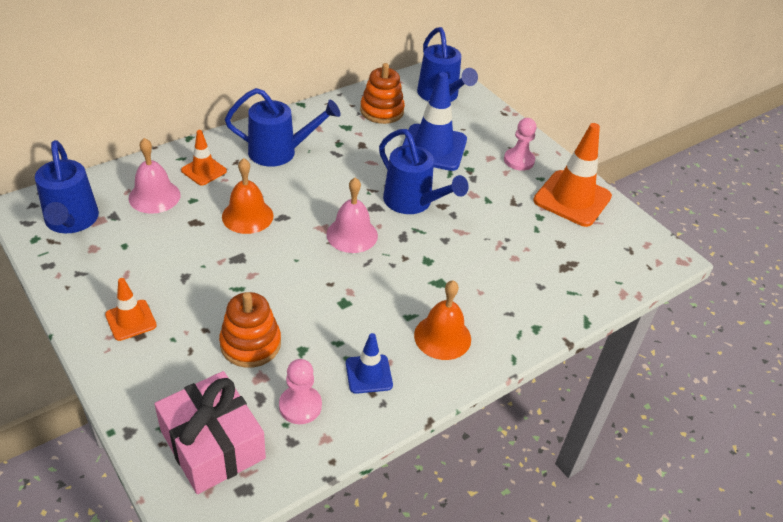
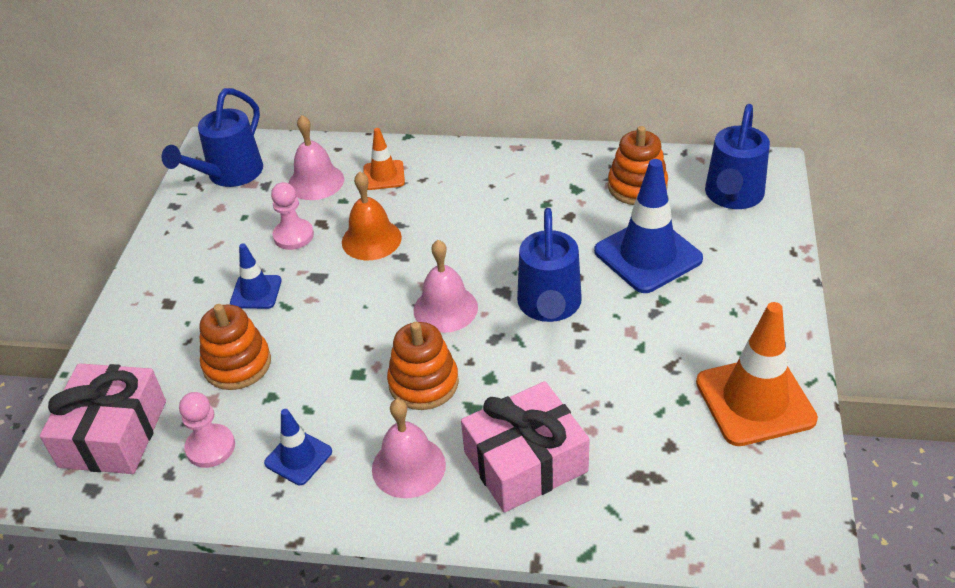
camera: 50 degrees right, 0 degrees up
(131, 320) = (176, 287): orange traffic cone -> none
(203, 291) = (256, 292): none -> blue traffic cone
(280, 152) = (474, 187): blue watering can -> none
(392, 285) = (423, 383): none -> orange stacking toy
(442, 337) = (408, 466): orange bell -> pink bell
(502, 294) = (525, 462): none -> pink gift
(519, 160) = (740, 319): pink pawn -> pink pawn (293, 236)

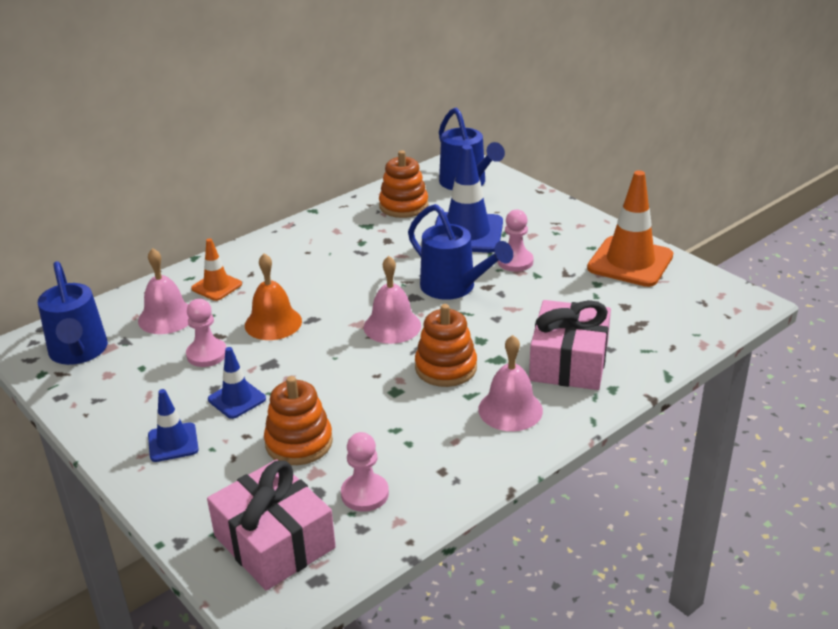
camera: 50 degrees left, 10 degrees down
(298, 457) = (435, 455): blue traffic cone -> blue traffic cone (173, 442)
(643, 317) = (515, 261): none -> pink pawn

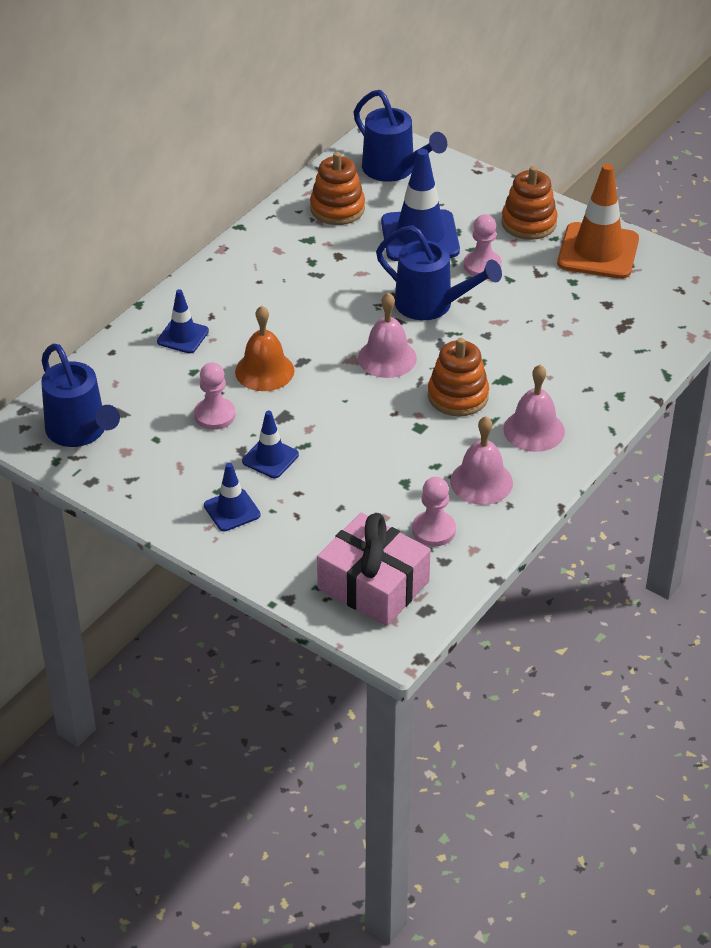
camera: 15 degrees left, 10 degrees up
(166, 317) = (149, 380): pink bell -> pink bell (481, 482)
(216, 286) = (183, 336): orange traffic cone -> blue traffic cone
(299, 442) = (351, 492): orange stacking toy -> orange stacking toy (528, 223)
(569, 362) = (572, 373): pink gift -> none

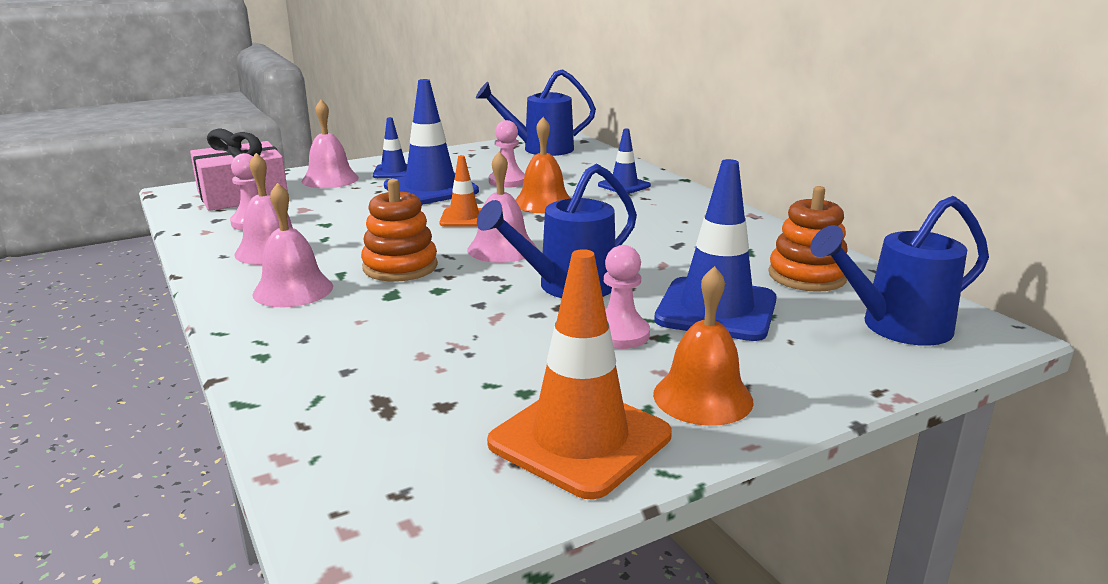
camera: 115 degrees right, 20 degrees down
(270, 458) = (431, 189): blue traffic cone -> blue traffic cone, size x1.86
(285, 547) = (330, 179): none -> pink bell
(335, 404) = (464, 218): none -> orange traffic cone
(528, 223) = (702, 397): orange stacking toy -> orange bell

